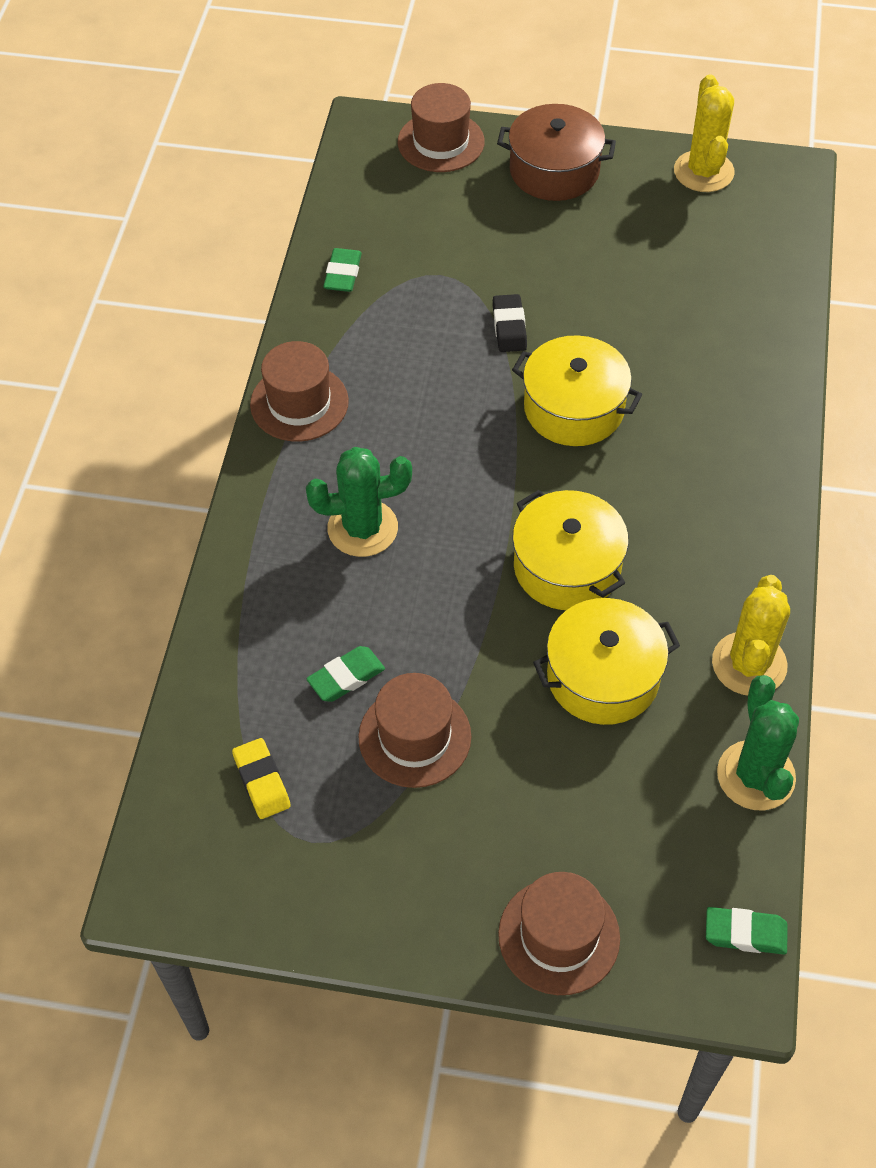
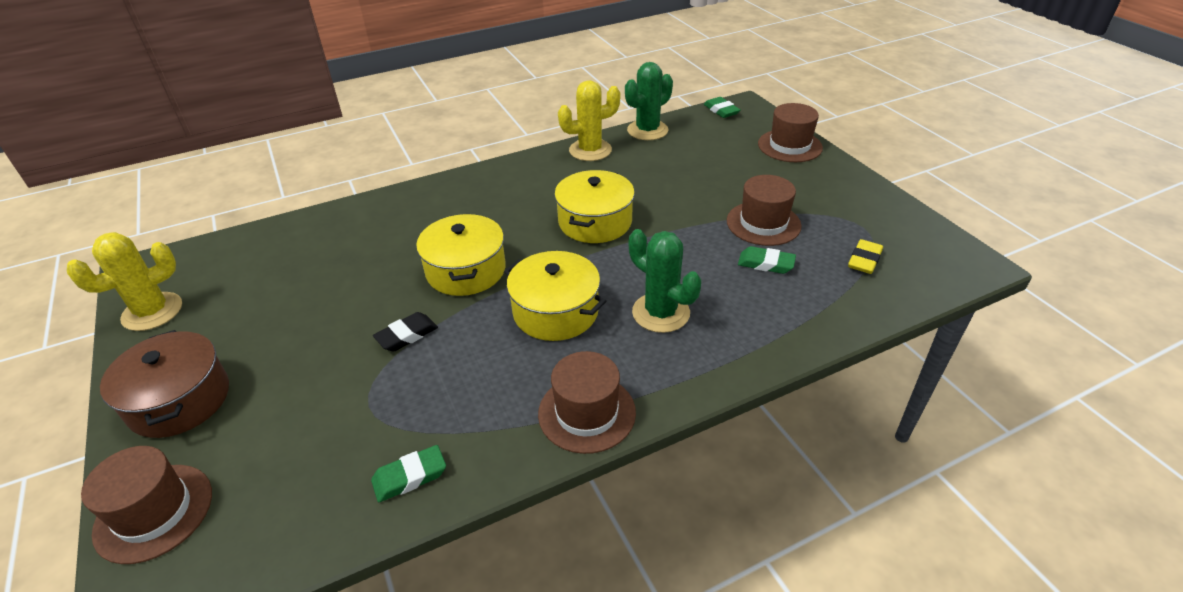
camera: 125 degrees left, 15 degrees down
(603, 676) = (650, 184): yellow pot -> yellow pot (555, 311)

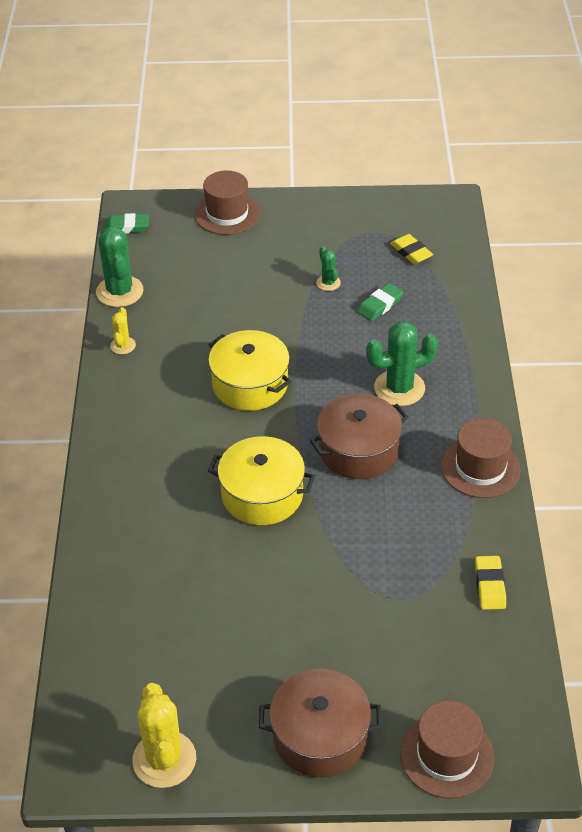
camera: 65 degrees left, 5 degrees up
(407, 335) = (328, 556): black eraser -> none
(410, 477) = (490, 585): green eraser -> yellow eraser
(555, 311) = (358, 450): yellow pot -> brown pot
(590, 150) = (123, 345): yellow cactus -> yellow cactus, size x0.52
(763, 223) = (328, 283): brown hat -> green cactus

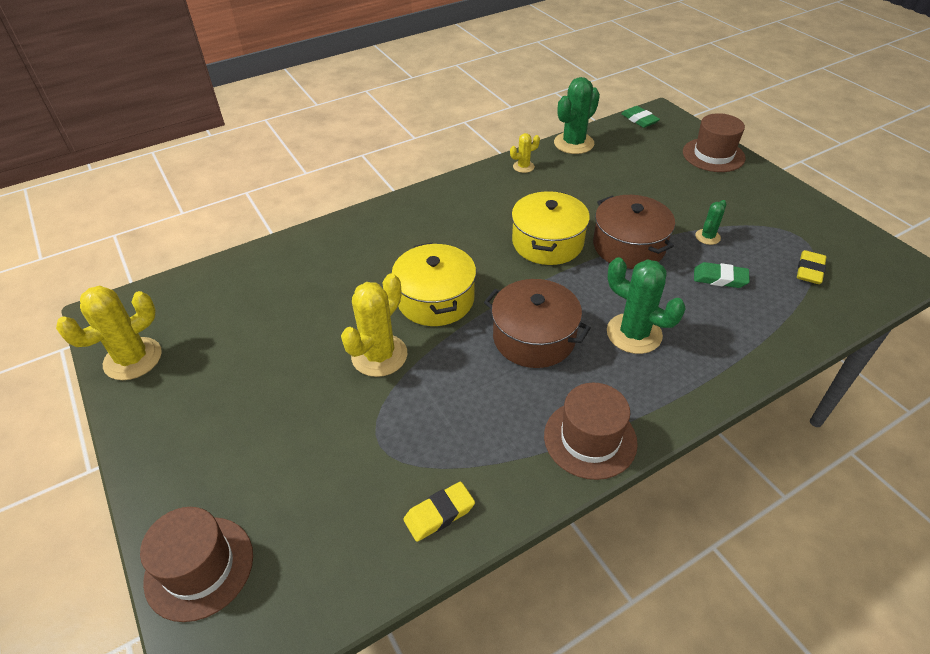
camera: 60 degrees right, 0 degrees up
(303, 562) = (379, 355): none -> yellow cactus
(320, 736) = (189, 450): brown pot -> brown pot (628, 246)

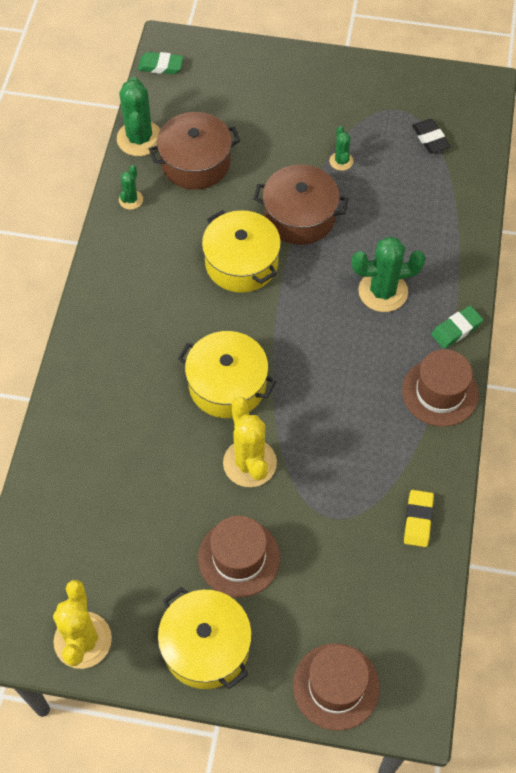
camera: 50 degrees left, 15 degrees up
(178, 438) = (206, 646): none -> yellow pot
(523, 167) = (131, 200): yellow cactus -> green cactus
(534, 337) = (328, 353): brown pot -> brown pot (195, 163)
(713, 155) = (260, 66): brown hat -> brown hat (239, 558)
(719, 278) = (385, 195): green eraser -> green eraser (456, 329)
(809, 270) = (430, 139): yellow eraser -> black eraser

